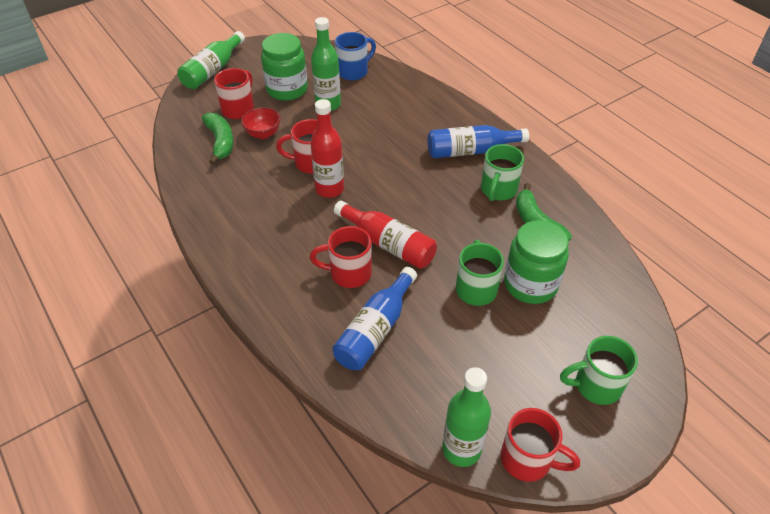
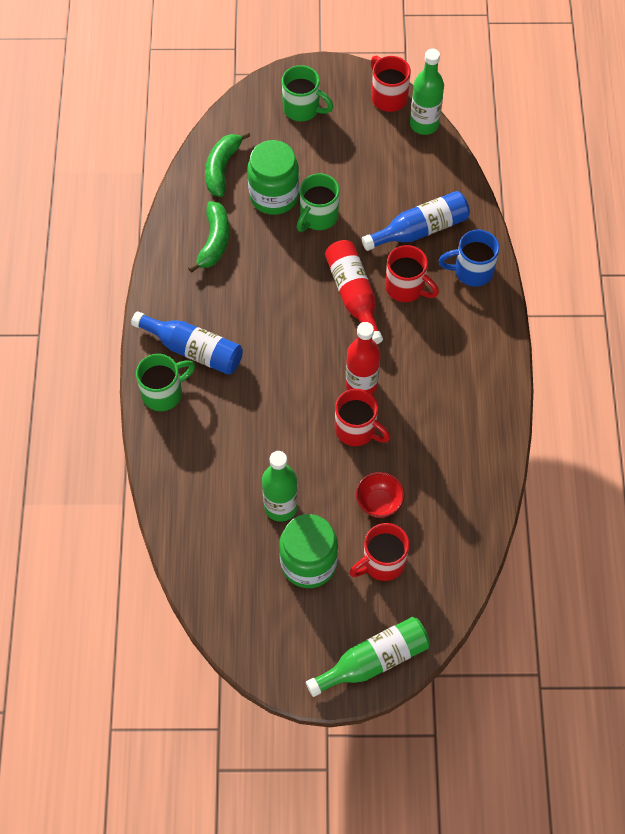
camera: 145 degrees left, 15 degrees up
(220, 142) = (430, 518): green banana -> green banana (222, 168)
(353, 71) = (211, 547): blue mug -> blue mug (472, 271)
(498, 190) = (213, 291): green mug -> green mug (164, 393)

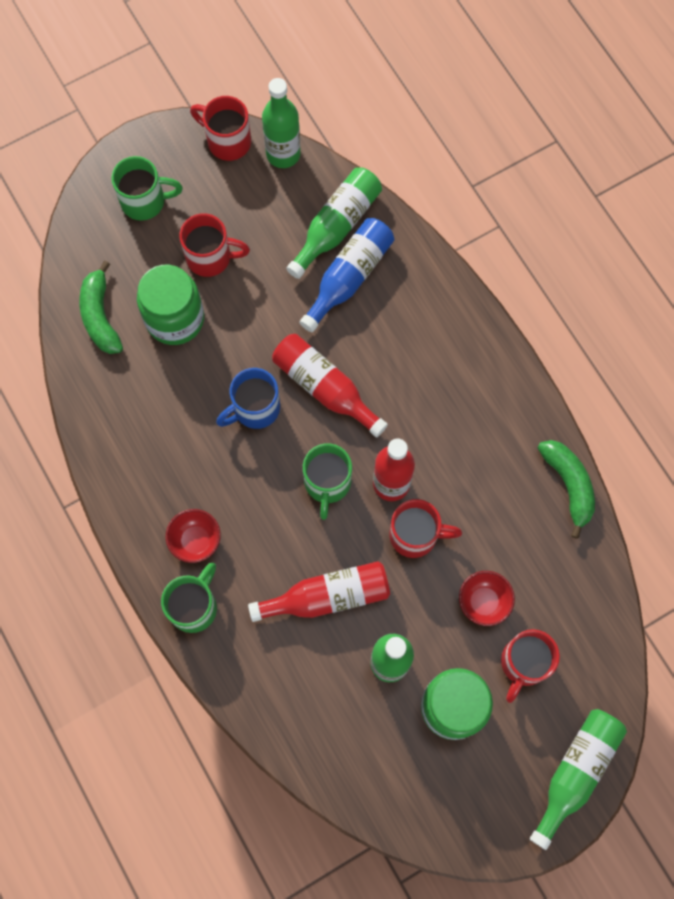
camera: 30 degrees left, 10 degrees up
(193, 349) = (195, 540): blue bottle -> red bowl
(214, 241) = (143, 405): green banana -> green banana (569, 485)
(264, 437) = (327, 596): none -> red bottle
(318, 217) = (235, 318): green mug -> green mug (327, 483)
(406, 287) = (373, 350): red mug -> red mug (210, 257)
(433, 191) = (336, 226): none -> green bottle
(472, 271) = (428, 296): blue mug -> blue mug (255, 409)

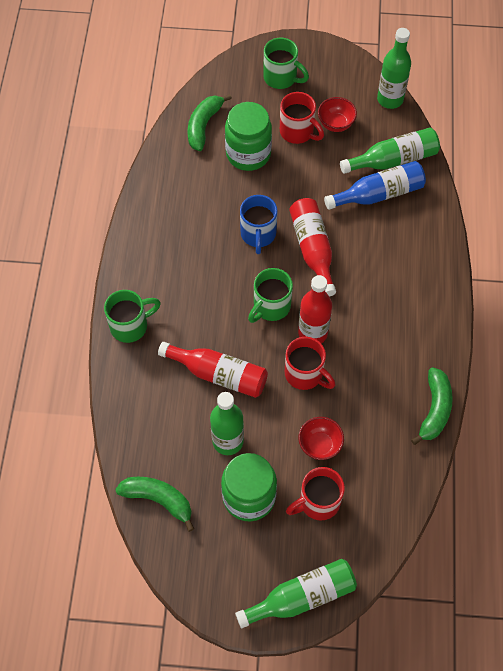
camera: 35 degrees right, 10 degrees down
(195, 540) = (161, 288): red bowl -> red bowl (335, 124)
(227, 141) = (359, 73): red mug -> none
(255, 409) = (258, 234): blue mug -> blue mug turned 90 degrees counterclockwise
(365, 775) = (158, 499): none -> green banana

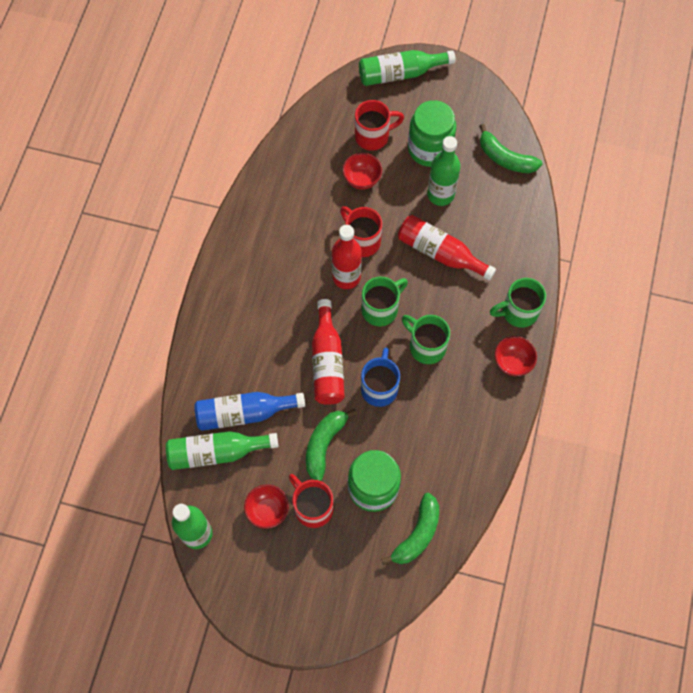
camera: 170 degrees left, 5 degrees up
(132, 276) = (512, 362): none -> red bowl
(281, 78) = (315, 588): green mug -> green mug (426, 346)
(434, 409) = (255, 192): green banana -> green banana (324, 444)

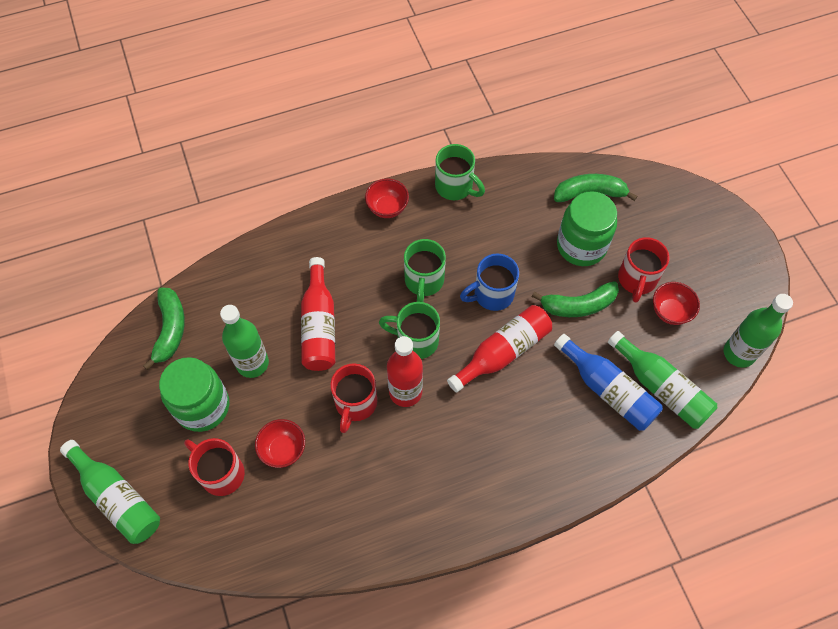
camera: 125 degrees left, 5 degrees down
(518, 312) = (335, 229): green mug -> green mug (455, 187)

